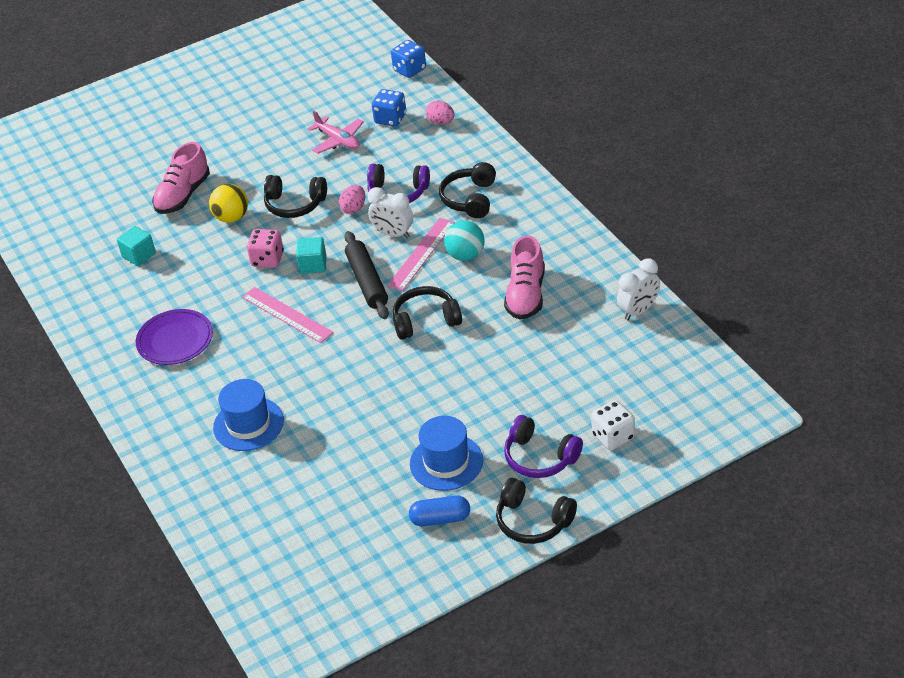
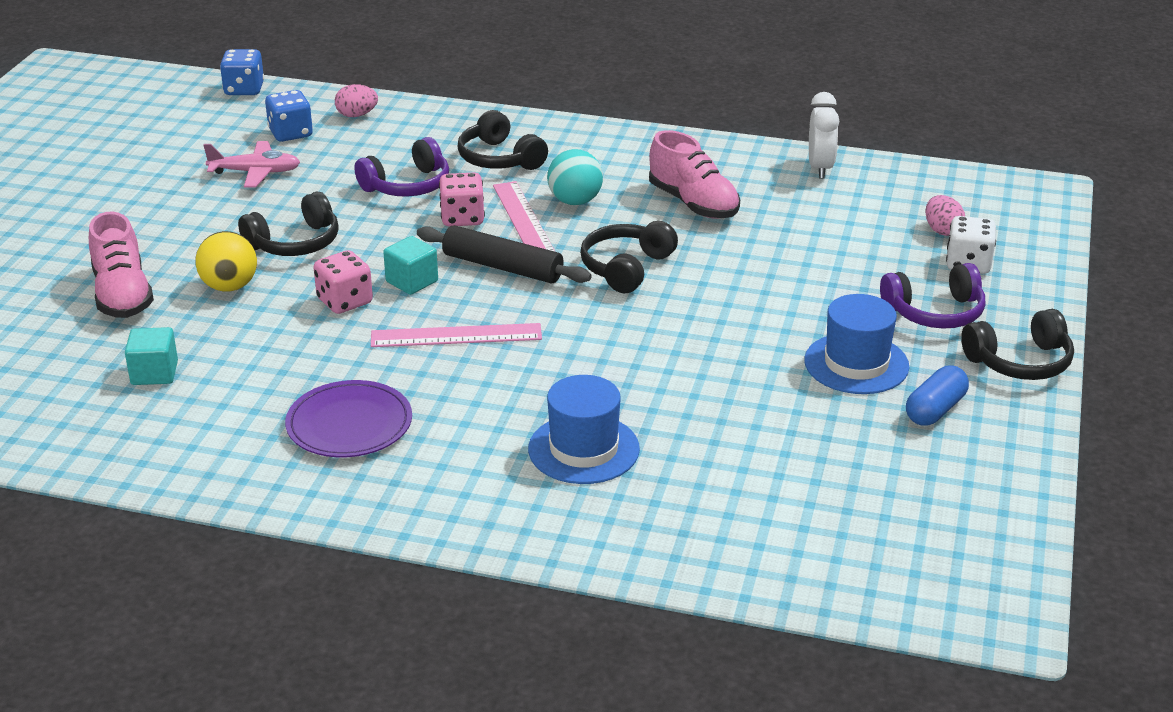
camera: 50 degrees left, 10 degrees down
(354, 208) = (377, 217): pink egg -> pink egg (942, 230)
(393, 234) = (462, 218): white clock -> pink dice

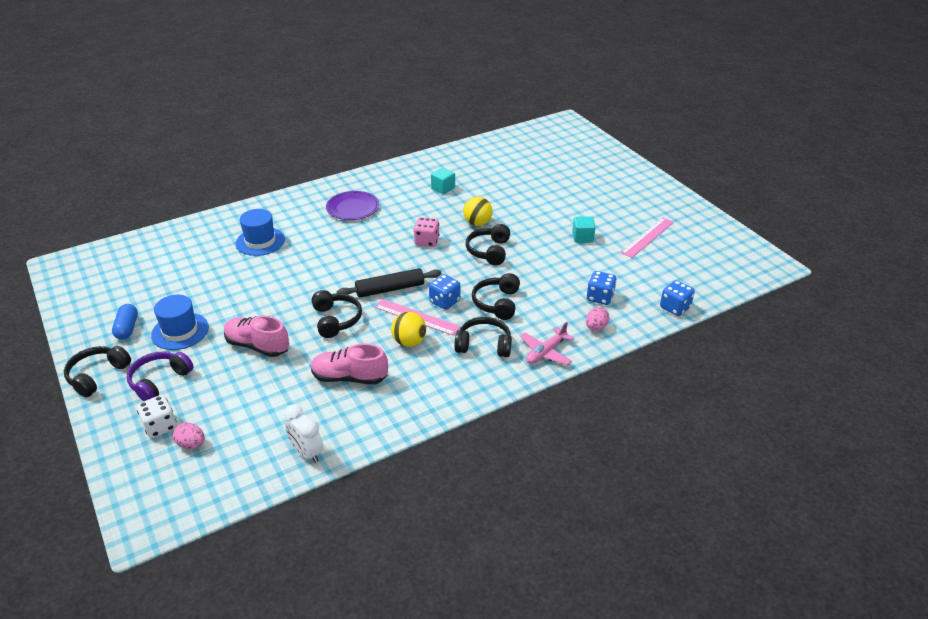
camera: 135 degrees right, 5 degrees up
(123, 295) = (506, 201): pink shoe -> pink shoe (257, 346)
(255, 172) = (569, 270): pink plane -> pink plane (545, 352)
(407, 185) = (497, 303): purple headphones -> black headphones
(412, 281) = (416, 262): turquoise cube -> turquoise cube (582, 237)
(456, 336) = (363, 252): pink ruler -> pink ruler (647, 237)
(462, 218) = (444, 301): pink dice -> blue dice
(575, 201) = (409, 342): turquoise ball -> yellow ball

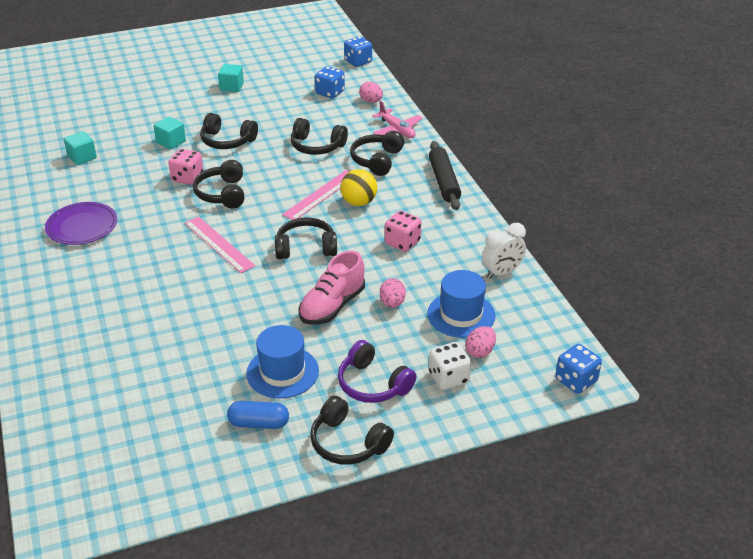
camera: 80 degrees left, 0 degrees up
(260, 241) = (115, 306): blue hat -> blue hat (461, 315)
(260, 381) = (392, 303): none -> pink egg
(349, 377) = (402, 242): pink shoe -> pink dice
(390, 289) = (266, 208): black rolling pin -> black rolling pin (444, 181)
(407, 263) = (222, 193): none -> black headphones
(444, 301) = (302, 176): blue dice -> blue dice (576, 380)
(477, 223) = (171, 142): yellow ball -> turquoise cube
(647, 237) = (249, 55): pink ruler -> pink ruler (218, 244)

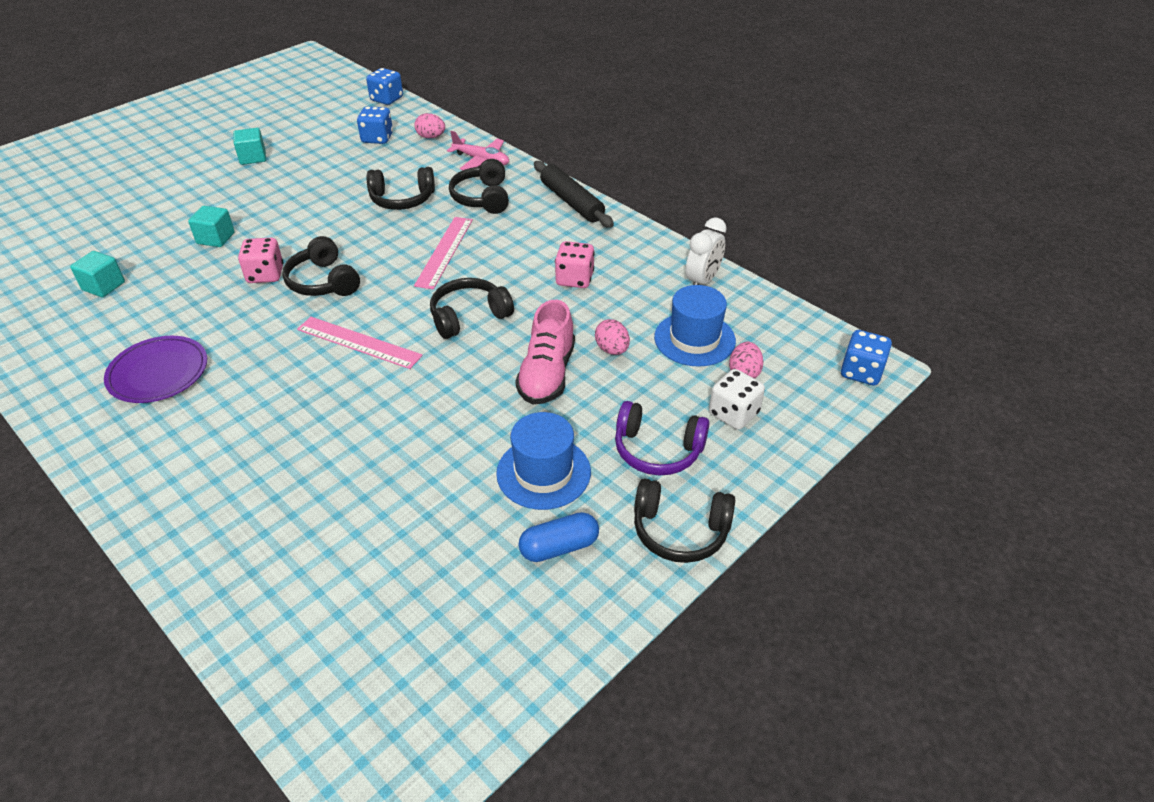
camera: 25 degrees left, 5 degrees up
(227, 141) = (288, 219): black headphones -> none
(359, 202) = (494, 248): yellow ball -> none

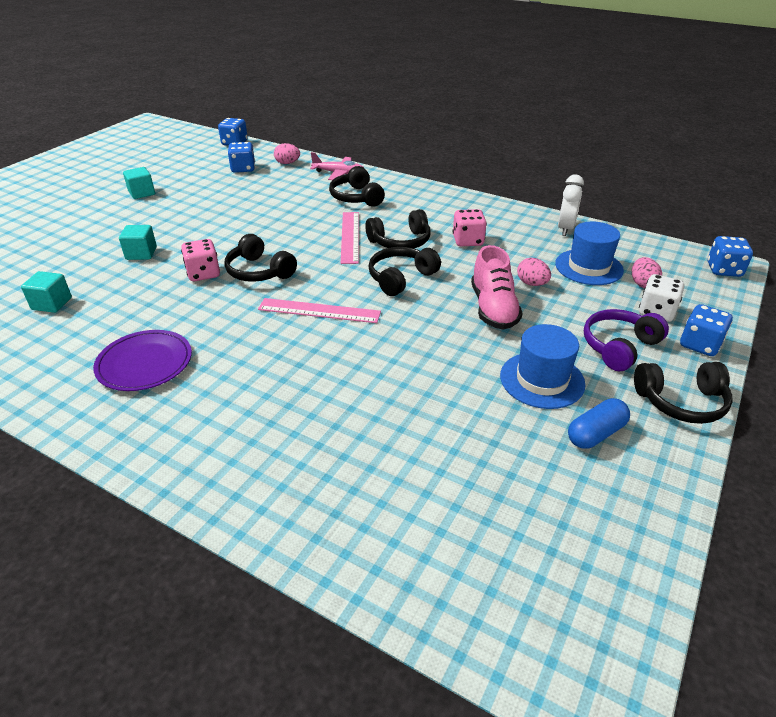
camera: 15 degrees left, 5 degrees down
(402, 199) = (291, 206): black headphones -> black headphones (400, 241)
(572, 202) = (429, 191): black rolling pin -> none
(657, 450) = (619, 347): purple headphones -> purple headphones turned 135 degrees clockwise
(754, 465) = (699, 344): none -> blue dice

